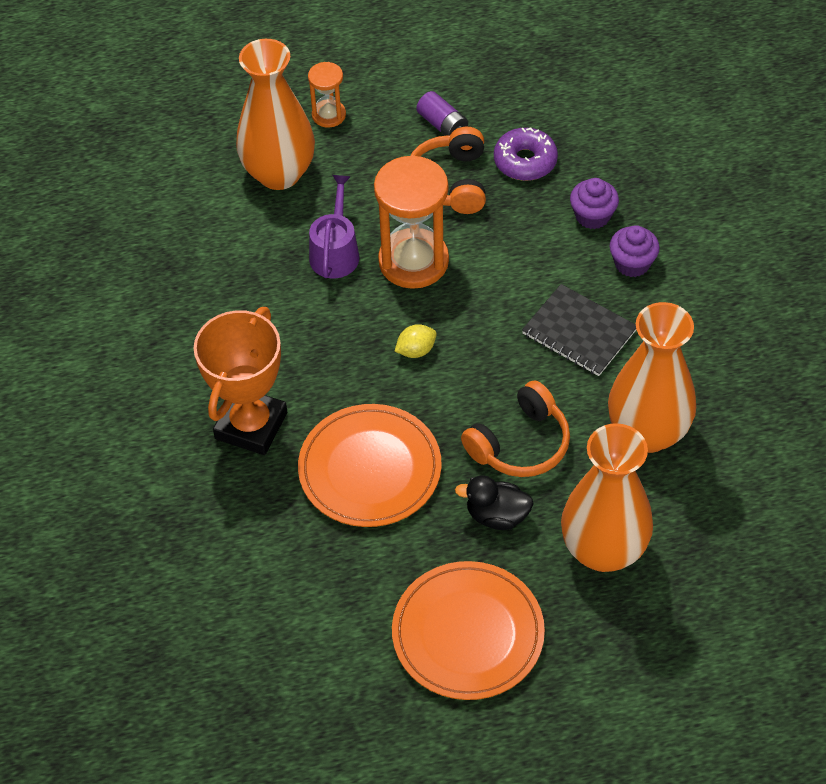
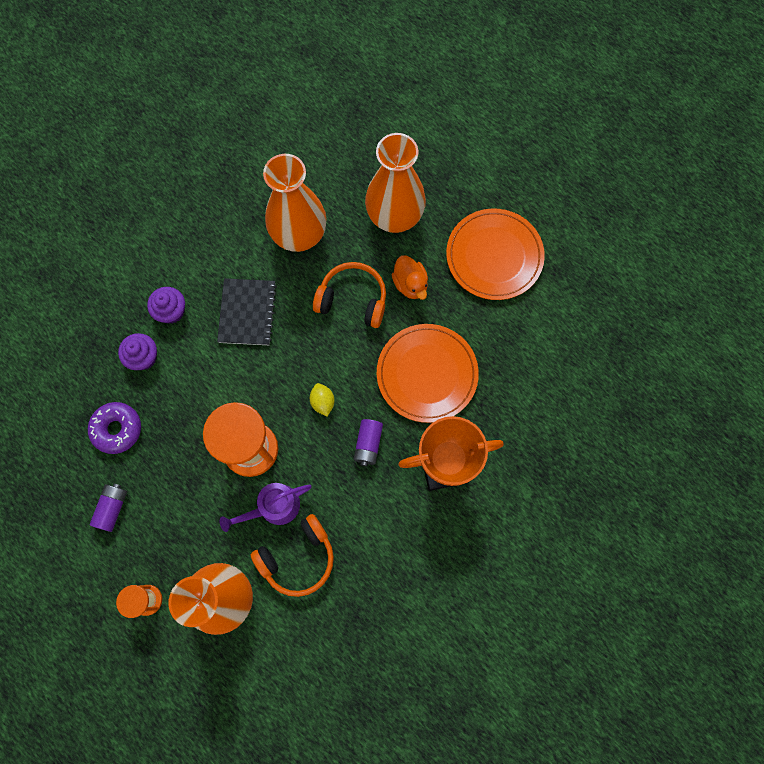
camera: 125 degrees left, 20 degrees up
(334, 368) = (368, 444): none -> purple battery
(416, 350) = (322, 402): yellow lemon -> yellow lemon turned 45 degrees clockwise
(450, 182) = (165, 468): orange headphones -> orange headphones (298, 558)
(497, 515) = (410, 284): black duck -> orange duck

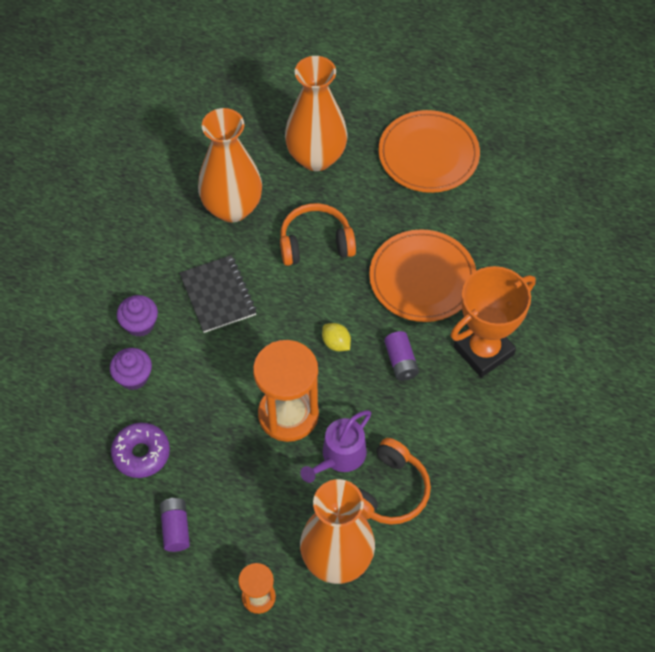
camera: 25 degrees left, 15 degrees down
(410, 284) = (363, 208): orange duck -> none

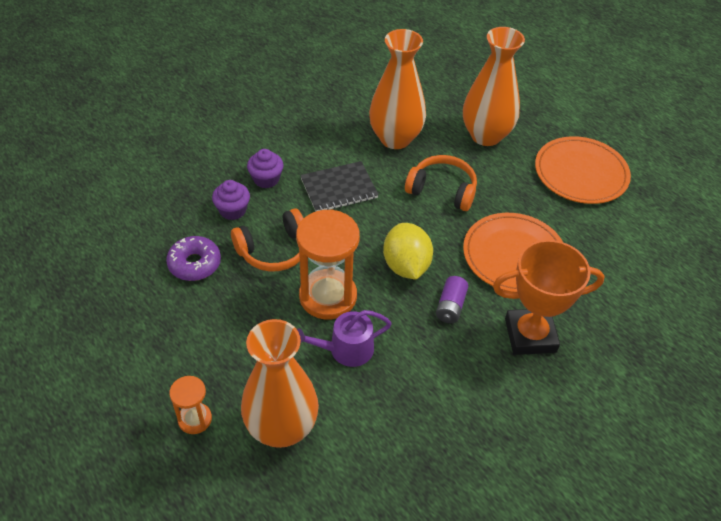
camera: 30 degrees right, 10 degrees down
(176, 528) = (175, 330): purple battery -> none
(218, 295) = (339, 188): black notebook -> black notebook turned 60 degrees clockwise
(336, 343) = (406, 266): yellow lemon -> yellow lemon, size x1.95
(389, 491) = (366, 400): orange headphones -> orange headphones (274, 250)

